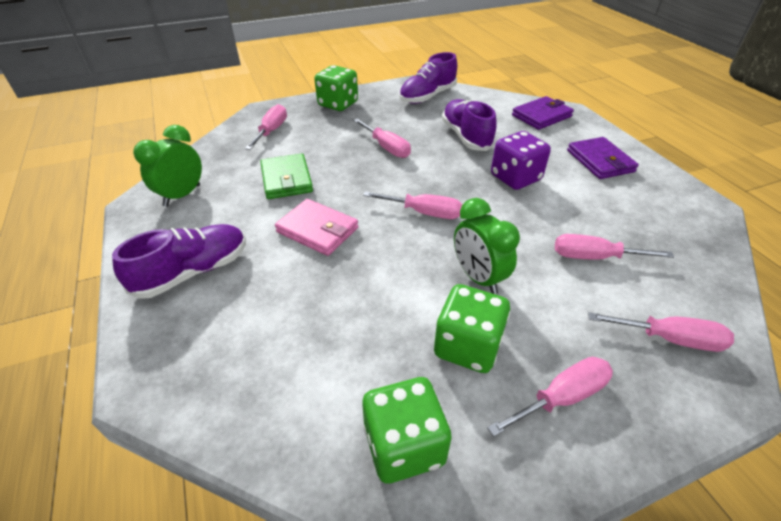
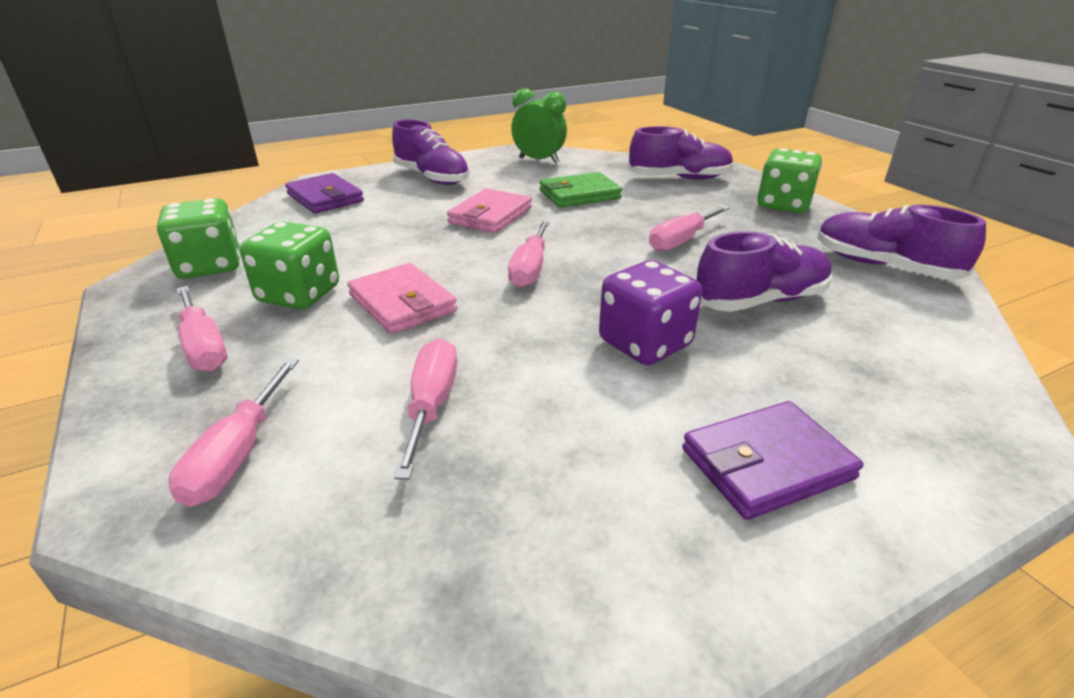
camera: 85 degrees right, 10 degrees down
(271, 131) = (679, 178): pink screwdriver -> purple shoe
(478, 277) = (402, 303): green clock -> pink wallet
(541, 116) = (932, 395): purple wallet -> purple wallet (325, 198)

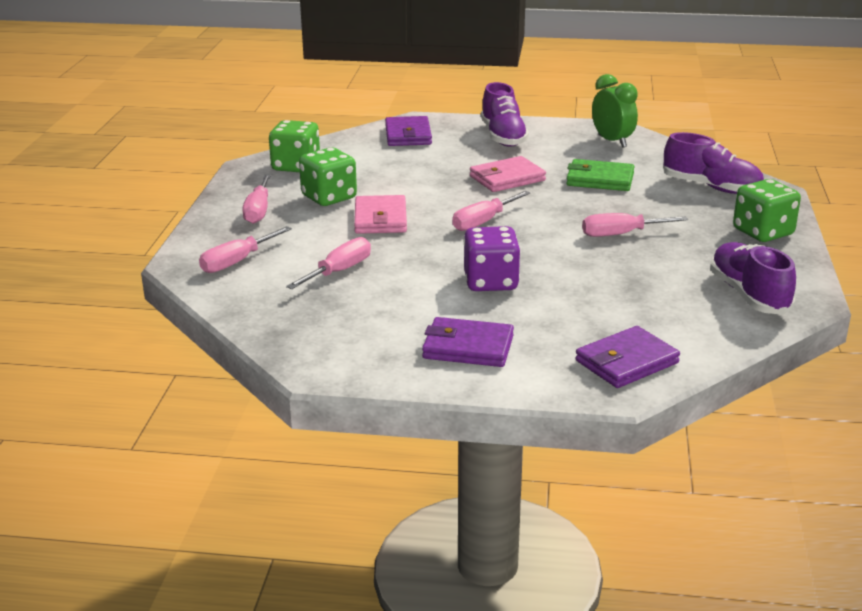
camera: 35 degrees right, 5 degrees down
(760, 301) = (607, 285): purple shoe -> none
(946, 396) = (626, 362): none -> purple wallet

